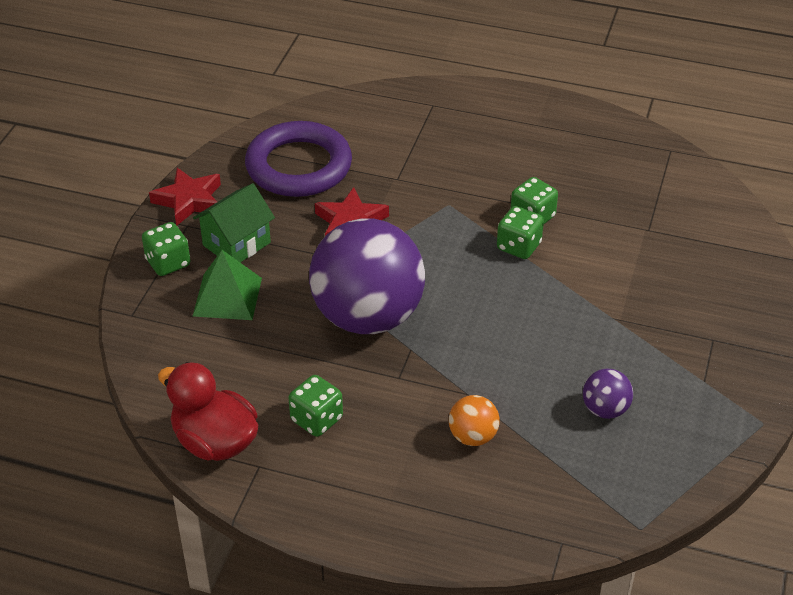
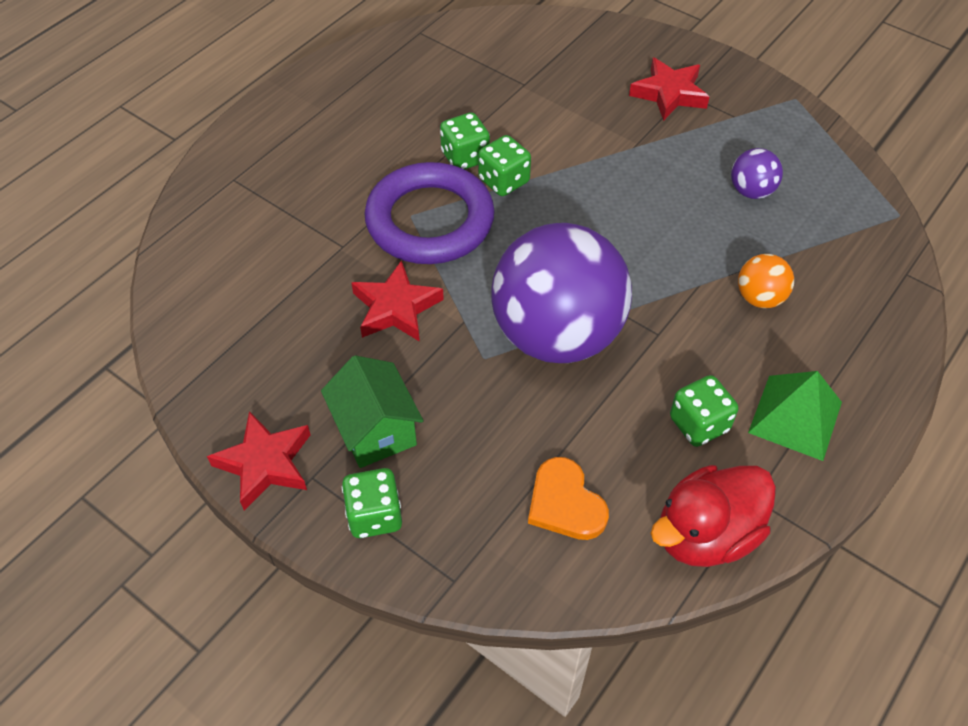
camera: 70 degrees left, 10 degrees up
(213, 357) = (565, 503): none -> orange heart
(227, 296) = (466, 463): green pyramid -> green pyramid (795, 417)
(299, 166) = (266, 330): purple ring -> purple ring (430, 220)
(703, 327) = (669, 94): none -> red star

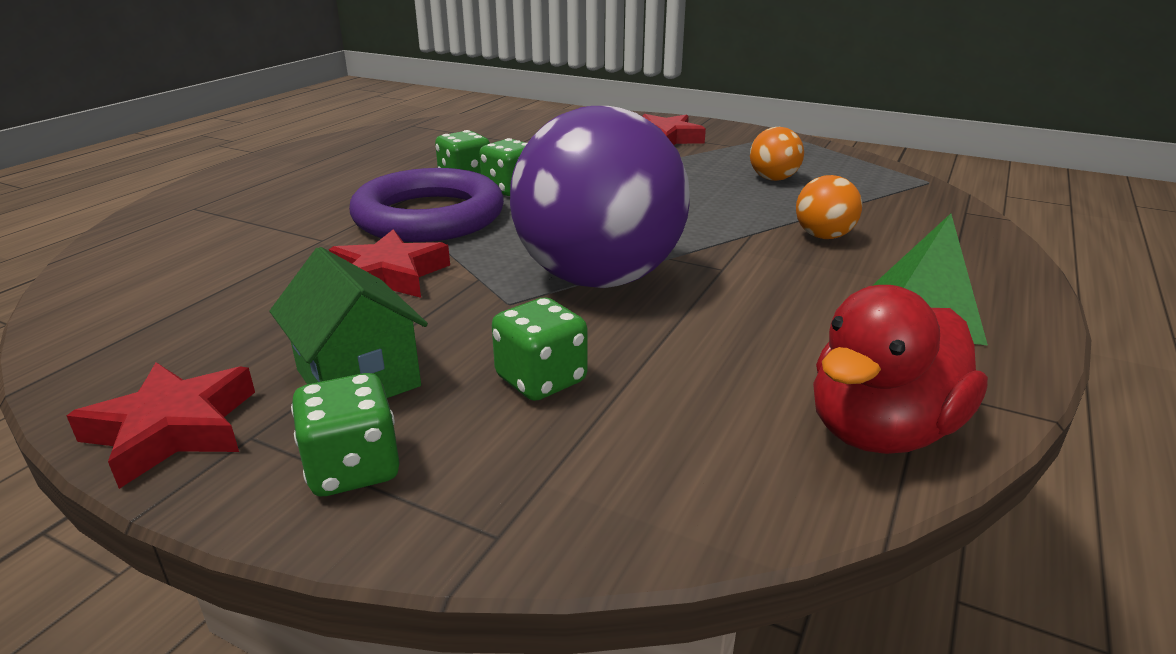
camera: 10 degrees left, 25 degrees down
(565, 503) = (659, 421): orange heart -> none
(699, 424) = (810, 330): green dice -> green dice (541, 380)
(751, 191) = (773, 179): purple ball -> orange ball

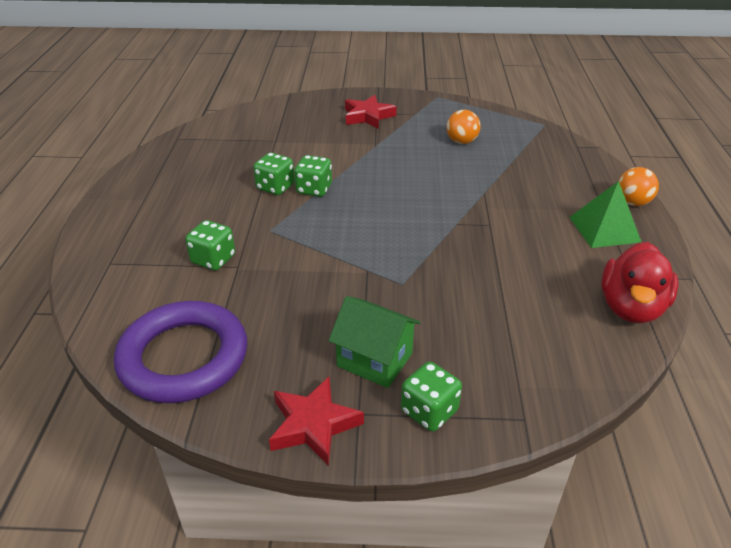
camera: 25 degrees left, 10 degrees up
(389, 275) = (313, 283): red star -> none
(429, 216) = (286, 227): purple ring -> purple ring (184, 357)
(541, 380) = (466, 329): green dice -> green dice (213, 259)
(598, 278) = (433, 251): purple ball -> none
(823, 236) = (522, 185): orange ball -> orange ball (632, 202)

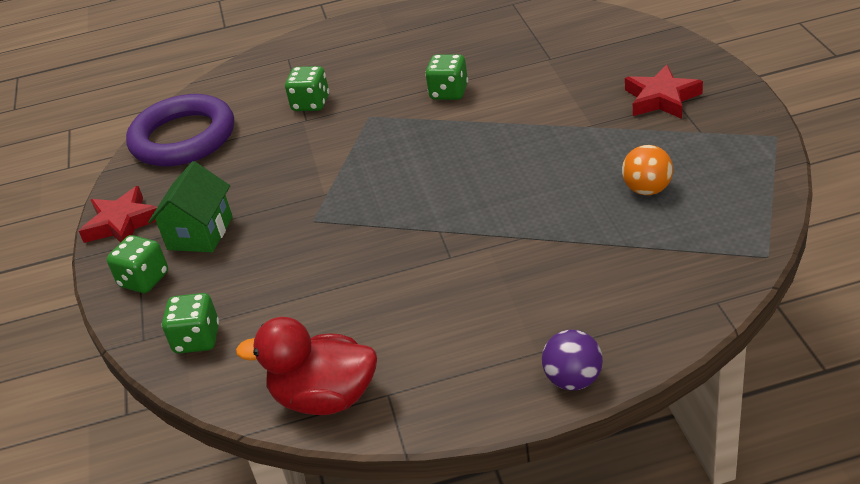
camera: 80 degrees right, 0 degrees up
(314, 189) = (458, 116): green dice -> green dice (197, 339)
(604, 229) = (486, 358): green pyramid -> none
(632, 202) = (573, 380): orange ball -> purple ball

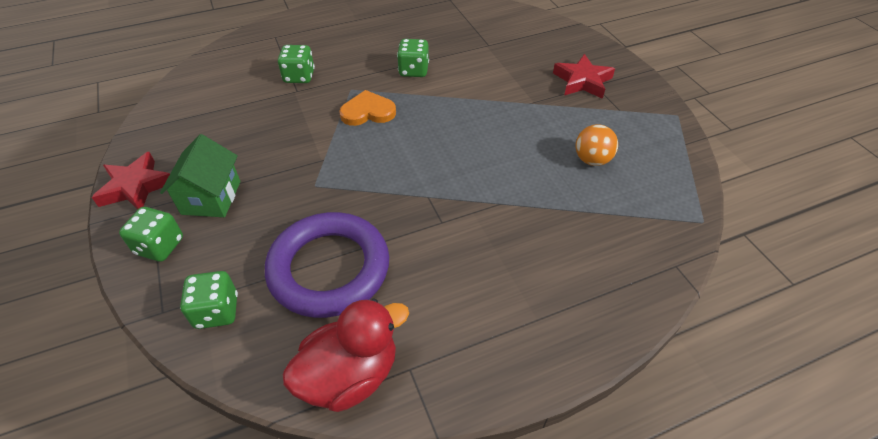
camera: 15 degrees left, 10 degrees up
(183, 138) = (189, 104): purple ring -> purple ring (329, 268)
(325, 398) = (350, 375): red duck -> red duck turned 150 degrees clockwise
(385, 141) = (368, 112): none -> orange heart
(573, 380) = (576, 348): purple ball -> none

